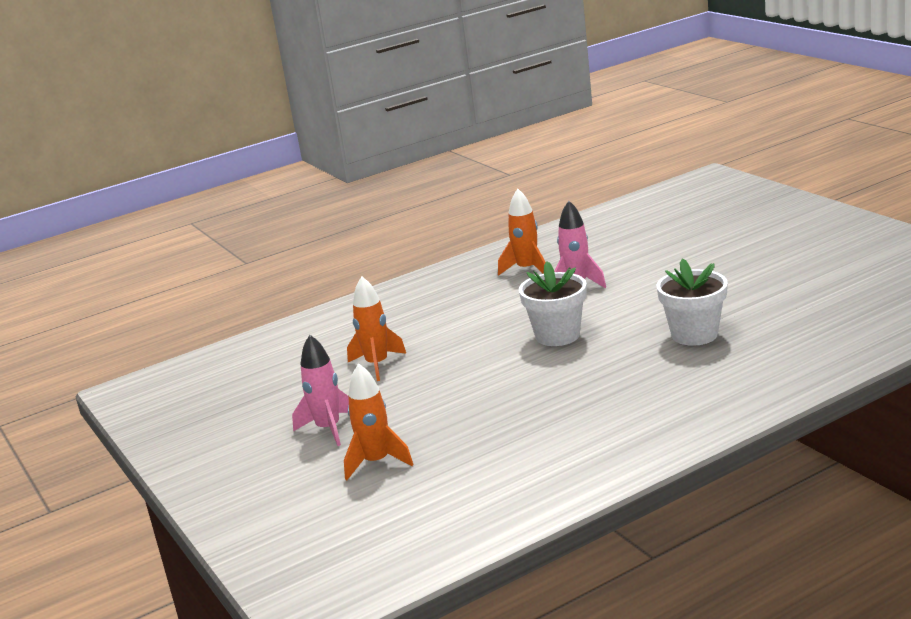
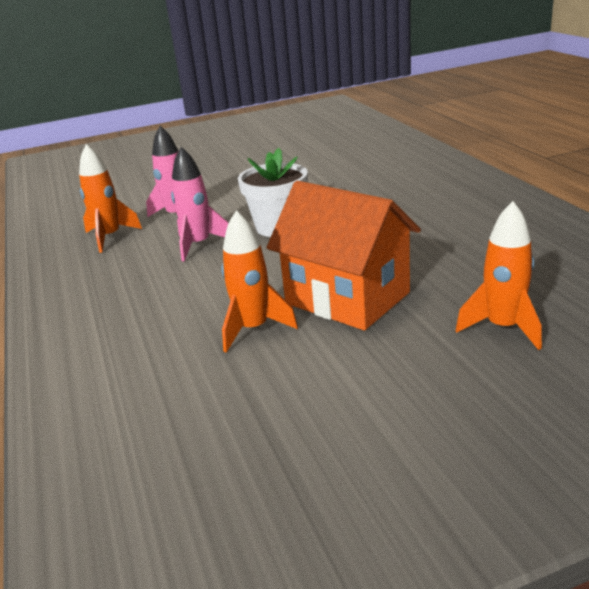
camera: 80 degrees left, 5 degrees up
(328, 429) = (406, 365): pink rocket -> pink rocket (199, 245)
(423, 392) = (347, 298): none -> orange house
(694, 334) = (328, 178): white flower pot -> none

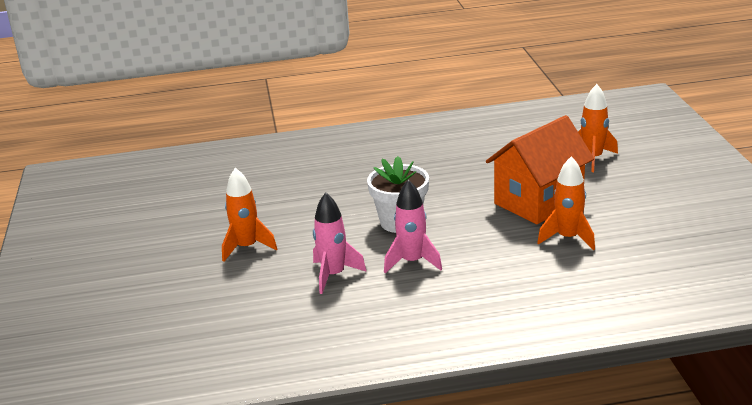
camera: 80 degrees left, 0 degrees up
(110, 237) = (360, 315): orange rocket -> orange rocket (247, 247)

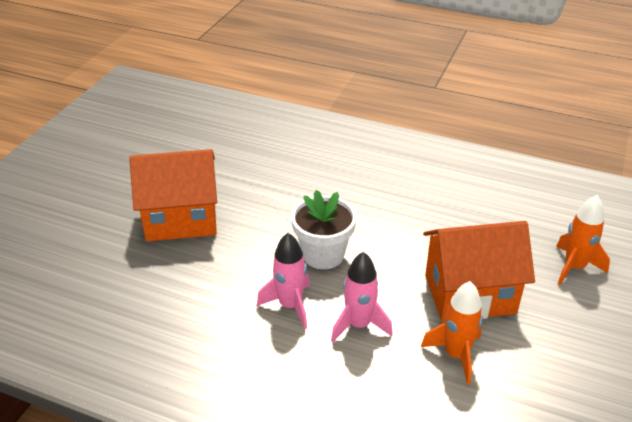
camera: 30 degrees right, 10 degrees up
(247, 247) = (181, 219): orange rocket -> orange house
(333, 275) = (215, 285): pink rocket -> pink rocket (359, 325)

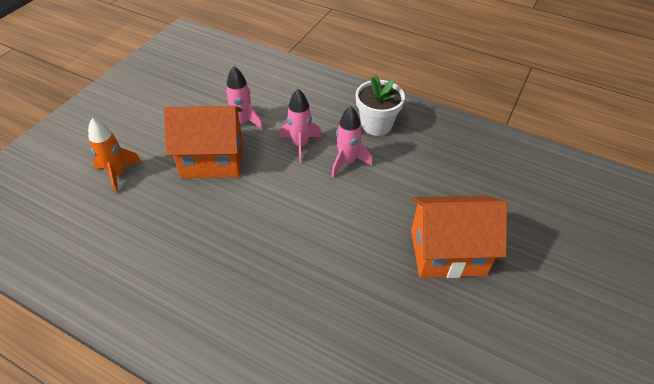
camera: 175 degrees left, 10 degrees up
(323, 254) = (316, 202): white flower pot -> white flower pot (376, 125)
(456, 355) = (242, 122): orange rocket -> pink rocket

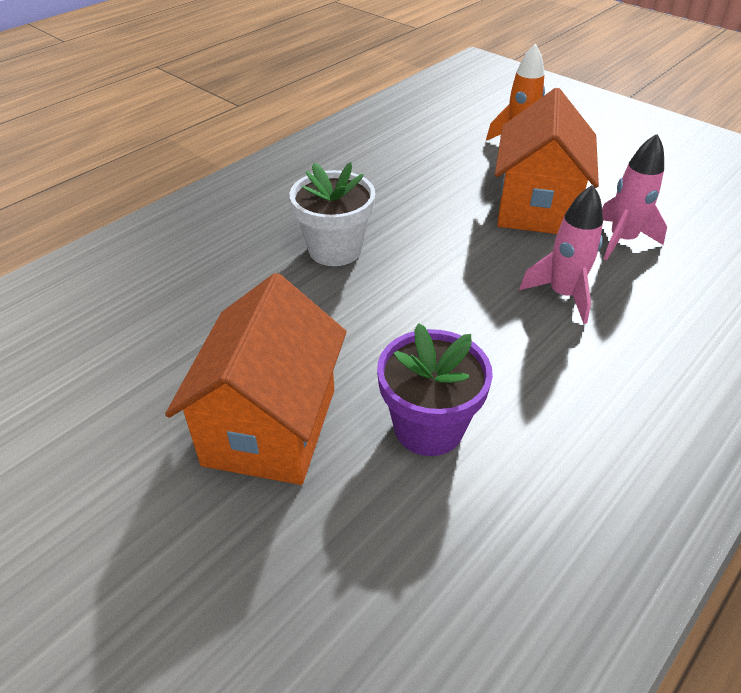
camera: 105 degrees right, 5 degrees down
(347, 162) = (513, 344): pink rocket -> none
(376, 125) = (620, 410): white flower pot -> white flower pot (335, 249)
(417, 188) = (428, 427): none -> purple flower pot

